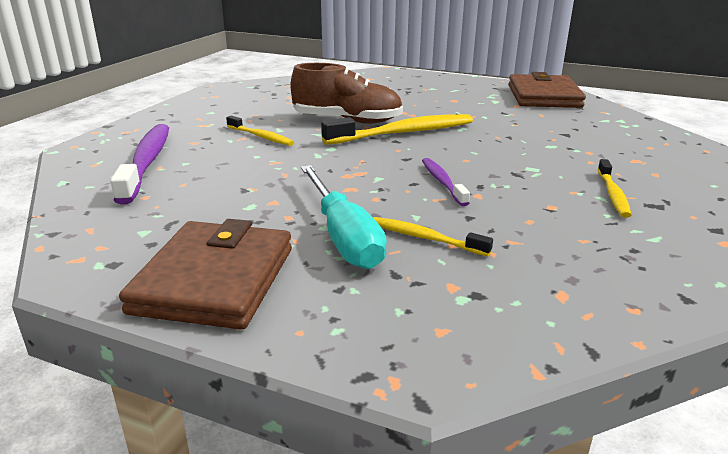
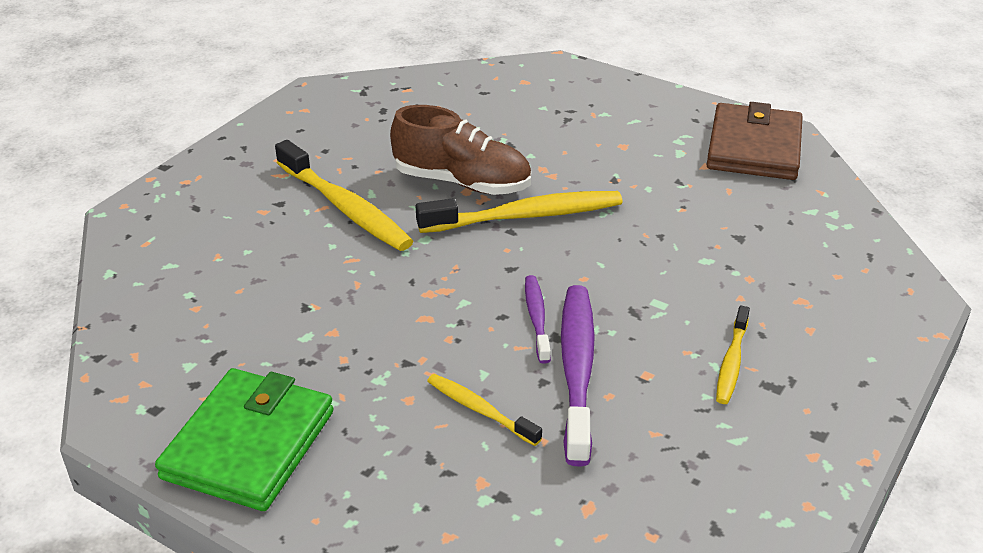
camera: 10 degrees right, 10 degrees up
(147, 162) = (204, 246): purple toothbrush -> purple toothbrush (577, 369)
(214, 280) = (249, 444): brown wallet -> green wallet
(261, 137) = (345, 208): yellow toothbrush -> yellow toothbrush, size x1.84
(343, 236) = (393, 397): turquoise screwdriver -> none

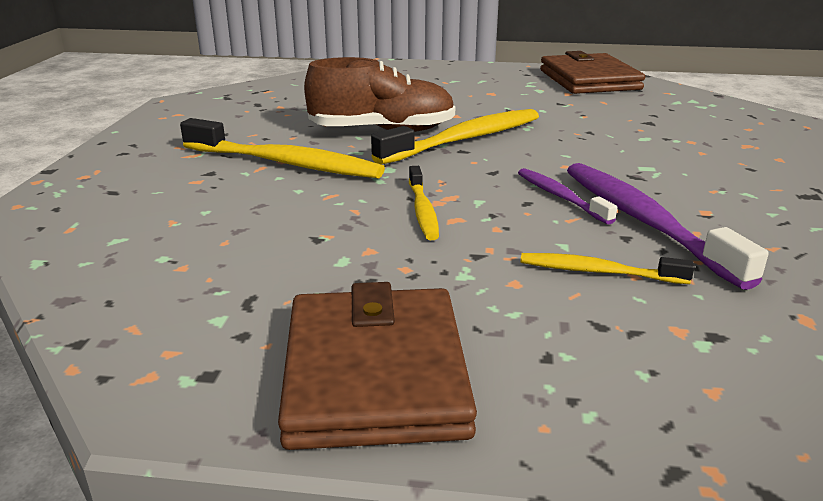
camera: 25 degrees left, 10 degrees down
(249, 444) = (375, 374): green wallet -> brown wallet
(731, 362) = (758, 188): yellow toothbrush -> yellow toothbrush (422, 211)

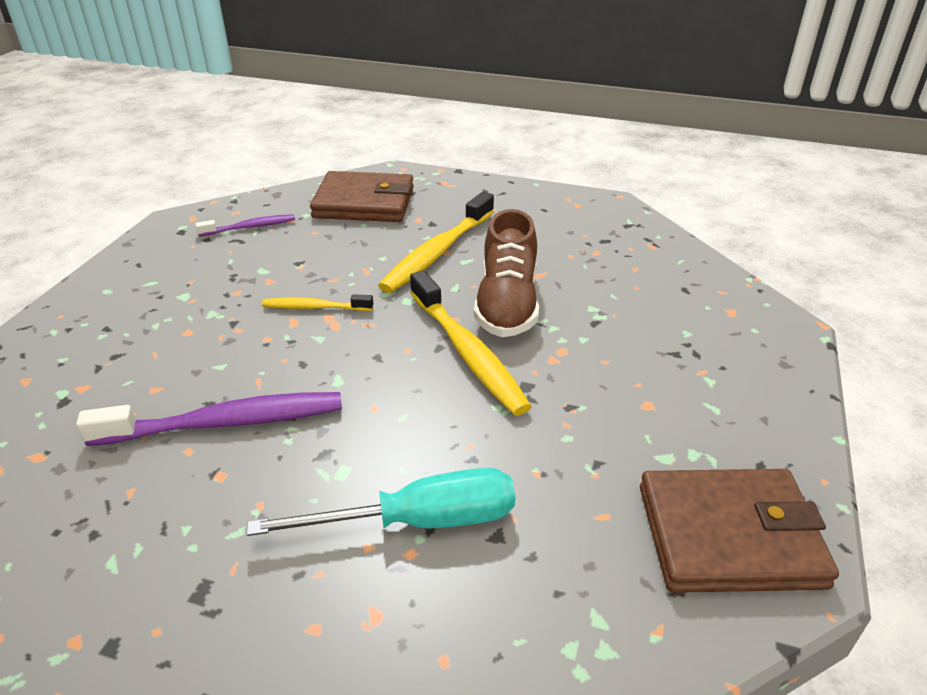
camera: 100 degrees right, 10 degrees up
(375, 374) = (141, 273): brown wallet -> brown wallet (364, 203)
(560, 197) = (301, 385): purple toothbrush -> purple toothbrush (250, 227)
(598, 272) = (171, 371): yellow toothbrush -> none
(664, 140) = (418, 521): none -> turquoise screwdriver

